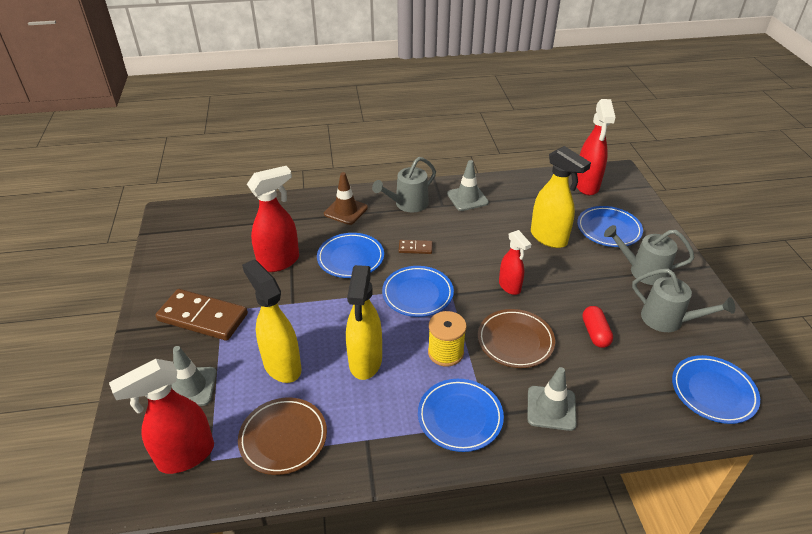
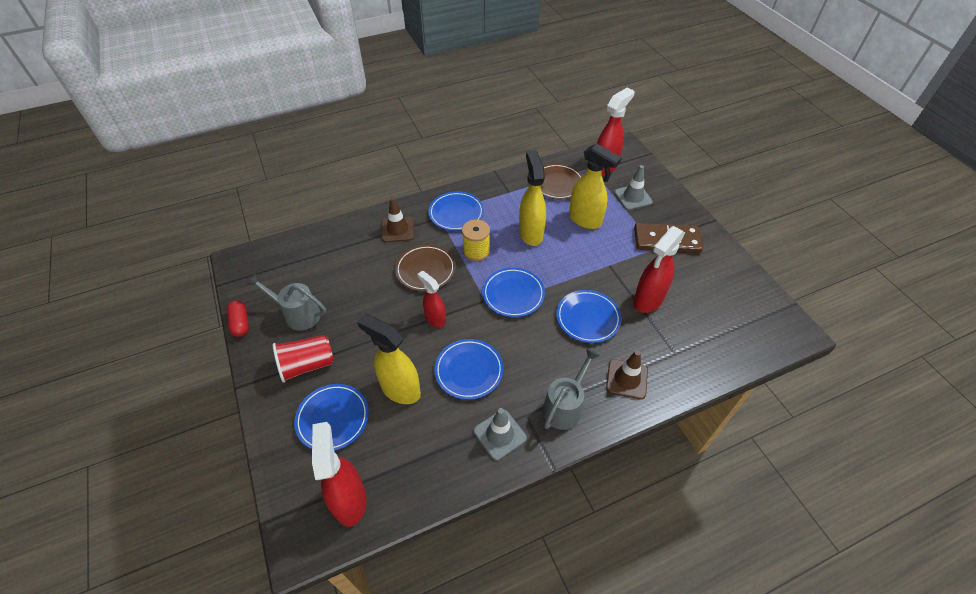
camera: 165 degrees right, 10 degrees up
(415, 248) = (533, 344): brown domino -> none
(551, 408) = (397, 229): grey traffic cone -> brown traffic cone
(595, 333) = (362, 289): red capsule -> red capsule (240, 323)
(643, 271) = (307, 365): grey watering can -> red cup
(713, 392) = (282, 262): blue plate -> blue plate (469, 370)

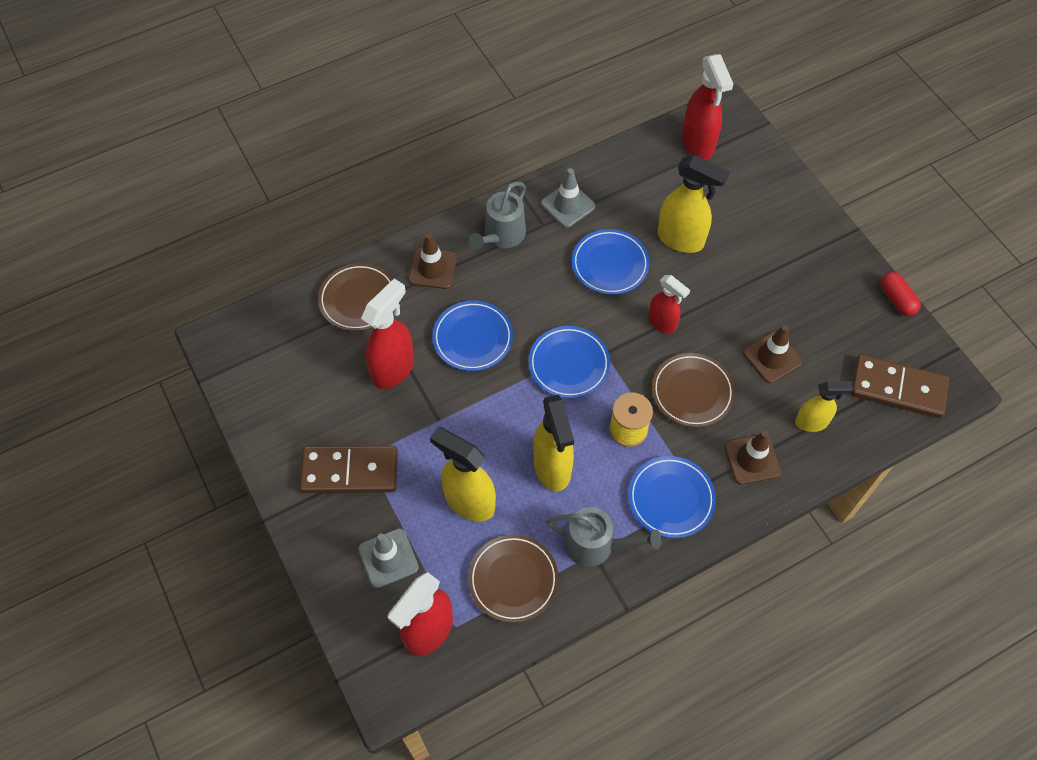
camera: 175 degrees right, 10 degrees up
(278, 262) = (897, 388): none -> brown domino
(297, 314) = (833, 316): grey watering can -> grey watering can (596, 545)
(307, 365) = (793, 257): red cup -> none
(333, 419) = (741, 207): blue plate -> none
(349, 247) = (811, 422): none -> yellow spray bottle
(359, 288) = (772, 357): none -> brown traffic cone
(687, 356) = (358, 299): none -> brown plate

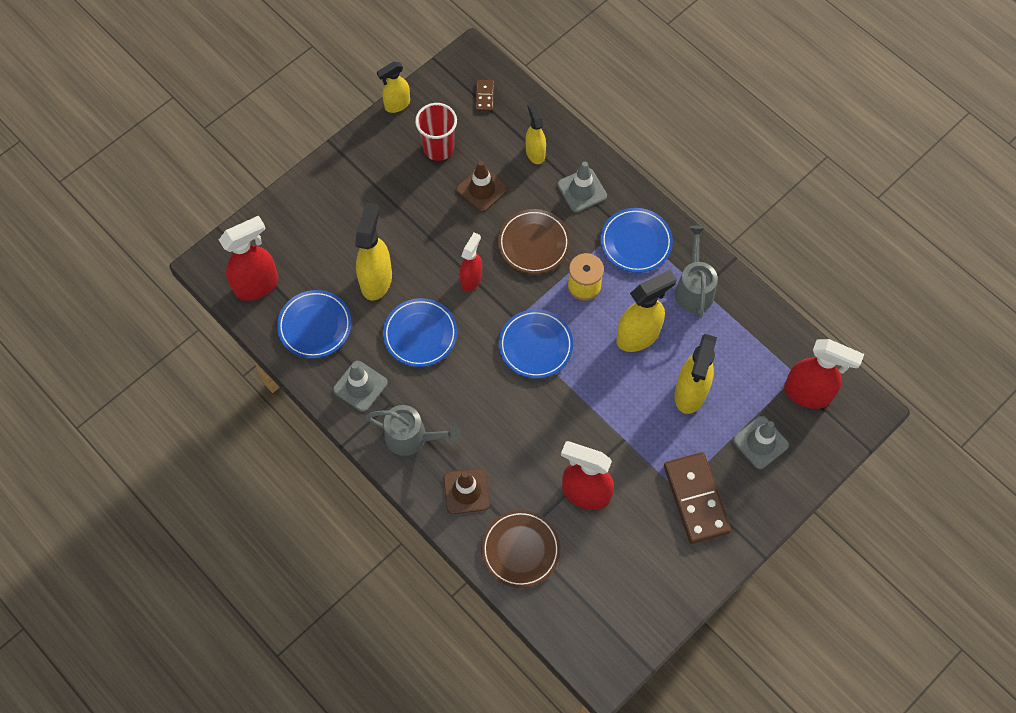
camera: 105 degrees left, 5 degrees up
(473, 338) = (532, 433): blue plate -> blue plate (315, 326)
(513, 580) = (743, 342): brown plate -> none
(752, 459) = (582, 190): brown traffic cone -> grey traffic cone
(833, 327) = (438, 148): none -> red cup
(896, 299) = (397, 104): red capsule -> yellow spray bottle
(897, 388) = (484, 96): brown domino -> brown domino, size x0.46

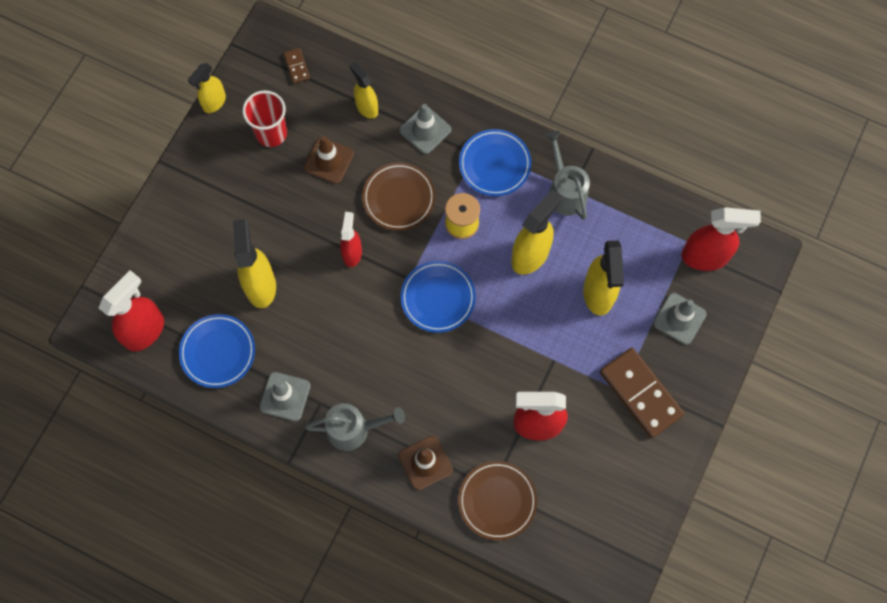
camera: 20 degrees left, 5 degrees up
(420, 334) = (323, 325): blue plate -> none

